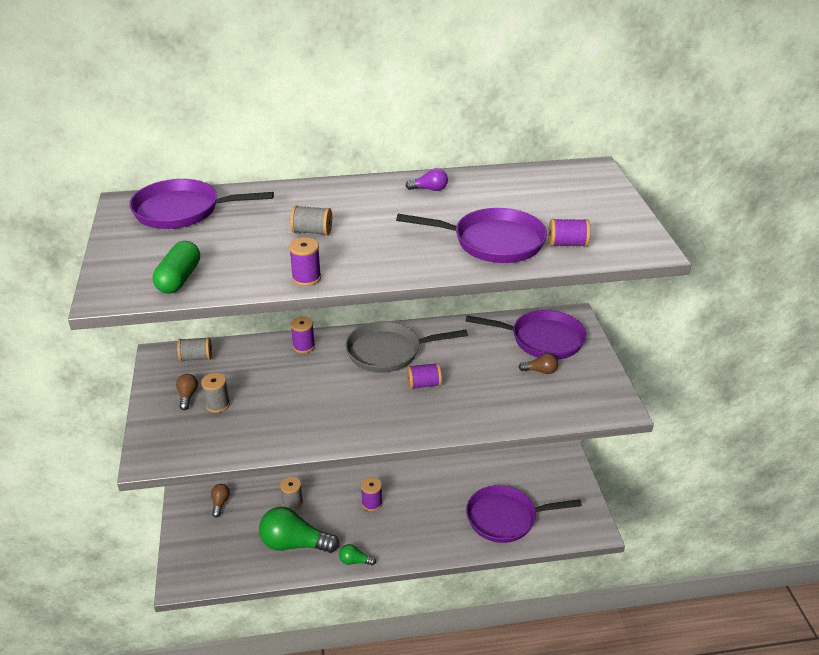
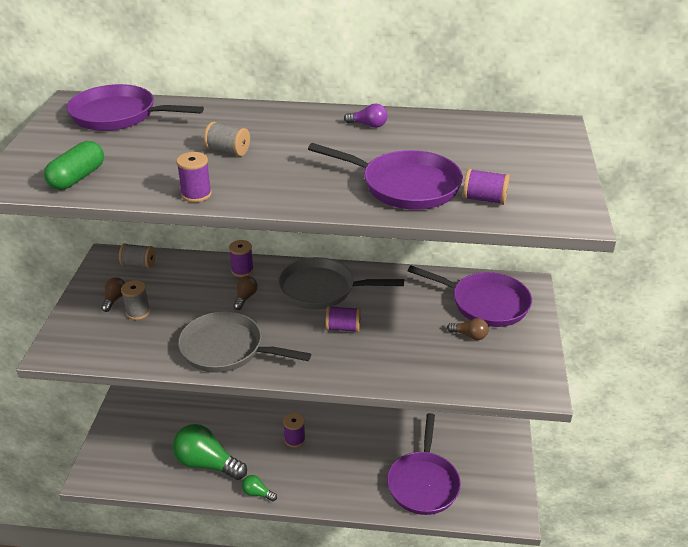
camera: 15 degrees right, 0 degrees up
(220, 503) = (153, 410): brown light bulb -> brown light bulb (245, 298)
(292, 503) = (220, 423): grey spool -> none
(323, 424) = (227, 349): none -> grey pan
(506, 518) = (423, 483): purple pan -> purple pan turned 90 degrees counterclockwise

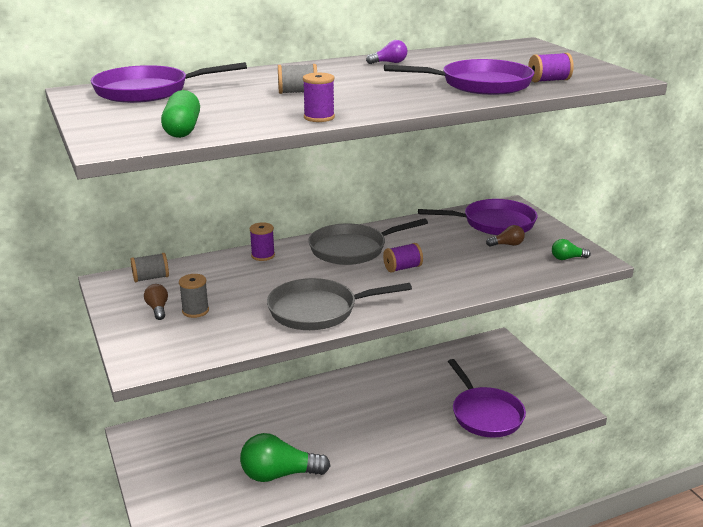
camera: 30 degrees left, 10 degrees down
(245, 298) = (290, 273): brown light bulb -> none
(257, 493) = (351, 478): green light bulb -> green light bulb (567, 258)
(294, 439) = (345, 425): purple spool -> none

